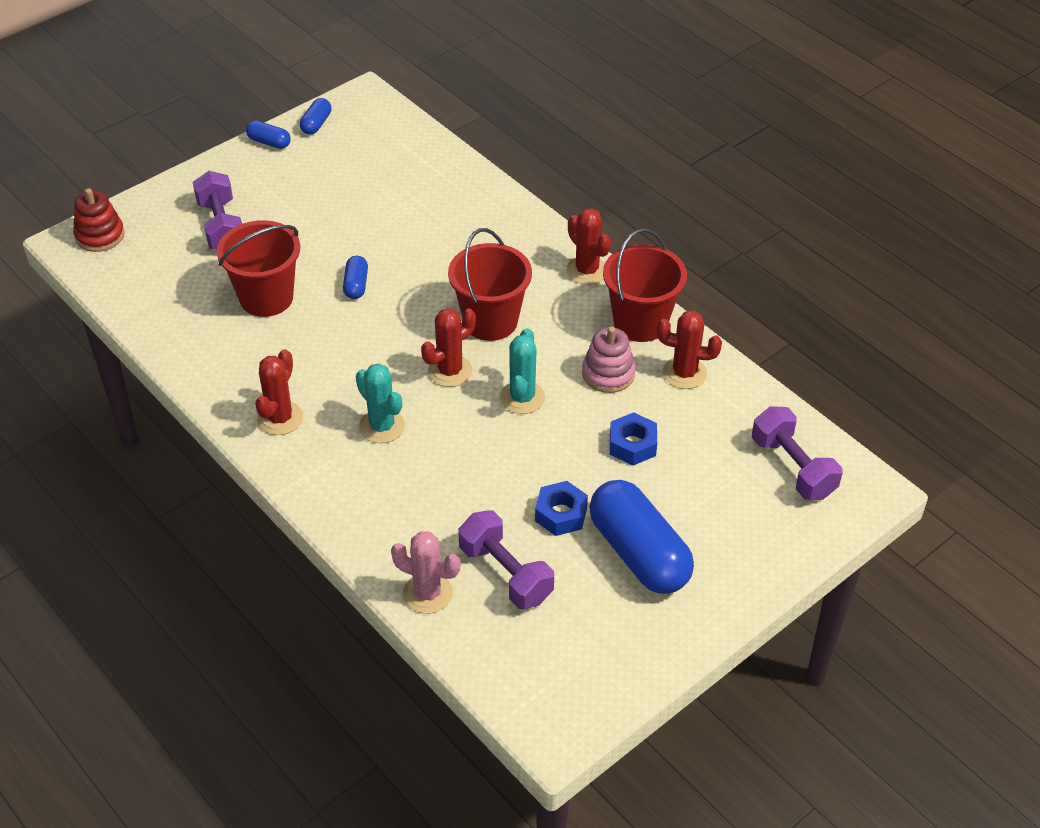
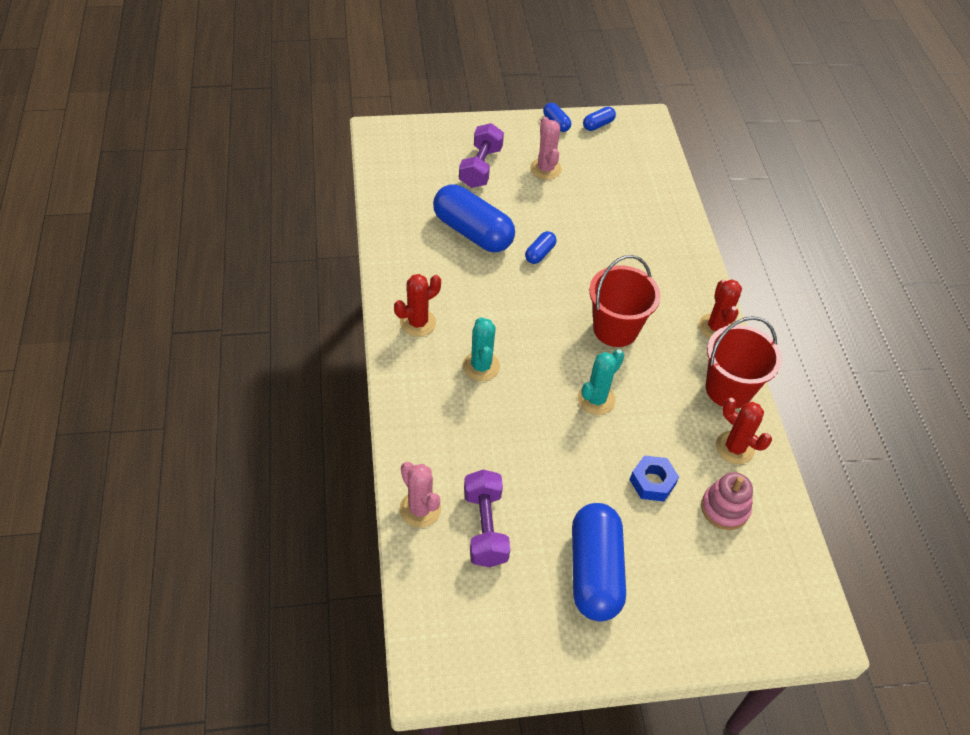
camera: 30 degrees right, 5 degrees up
(100, 235) = (399, 136): red stacking toy -> none
(266, 298) = (473, 232): red bucket -> blue capsule
(295, 196) = (545, 169): none -> pink cactus
(450, 371) = (558, 351): red cactus -> none
(561, 514) = (558, 505): blue nut -> none
(608, 374) = (674, 416): pink stacking toy -> pink stacking toy (724, 508)
(793, 467) = (768, 574): purple dumbbell -> none

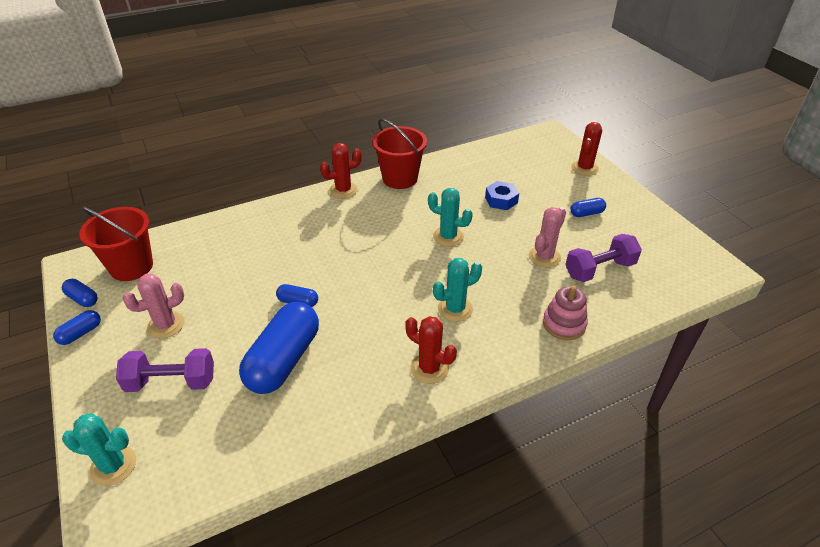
camera: 105 degrees left, 10 degrees down
(419, 136) = (113, 466): none -> turquoise cactus
(420, 509) = (615, 308): pink cactus -> pink cactus (544, 257)
(594, 571) = (586, 213): blue capsule -> blue capsule, size x0.45
(615, 329) = (370, 239): red bucket -> red bucket (131, 267)
(724, 508) = (498, 170): pink stacking toy -> pink stacking toy (564, 324)
(734, 448) = (448, 171): red cactus -> red cactus (584, 168)

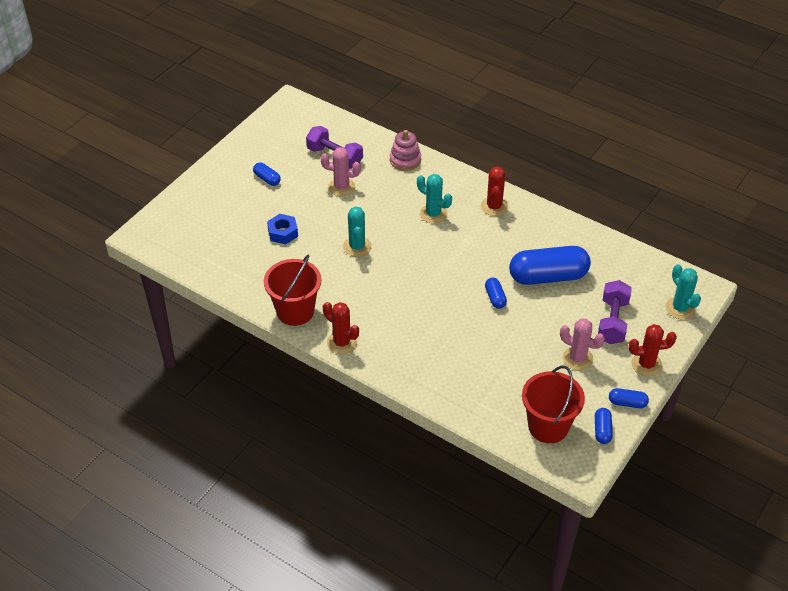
camera: 120 degrees left, 5 degrees up
(171, 382) = (612, 321): purple dumbbell -> purple dumbbell turned 45 degrees clockwise
(584, 168) = (195, 196): red cactus -> red cactus (646, 364)

